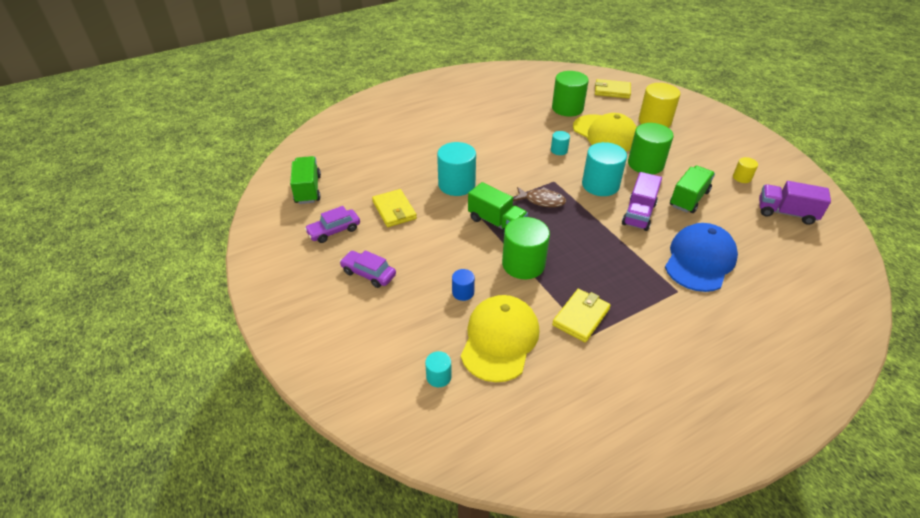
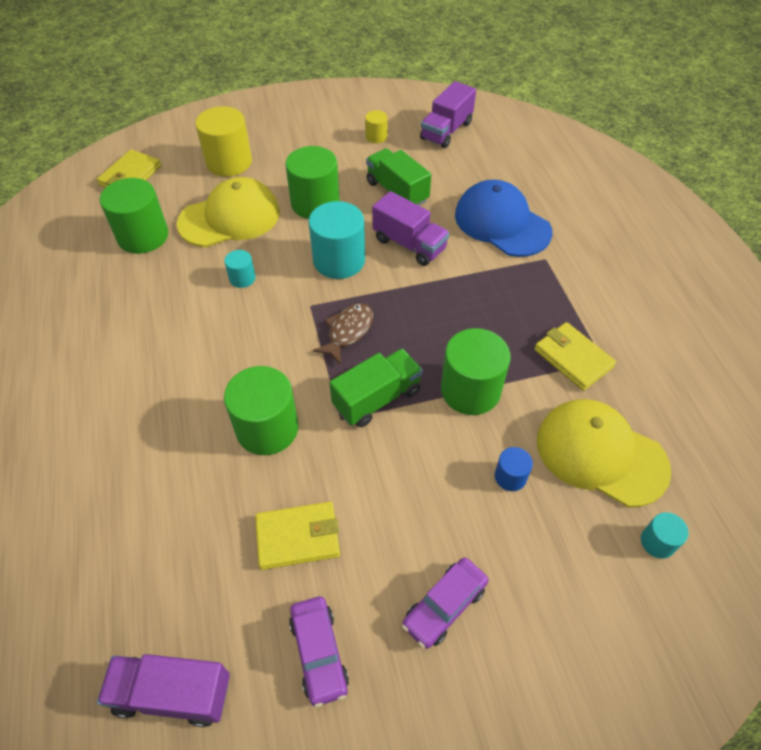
camera: 75 degrees left, 10 degrees up
(308, 189) = (173, 693): green truck -> purple truck
(456, 184) = (267, 428): turquoise cylinder -> green cylinder

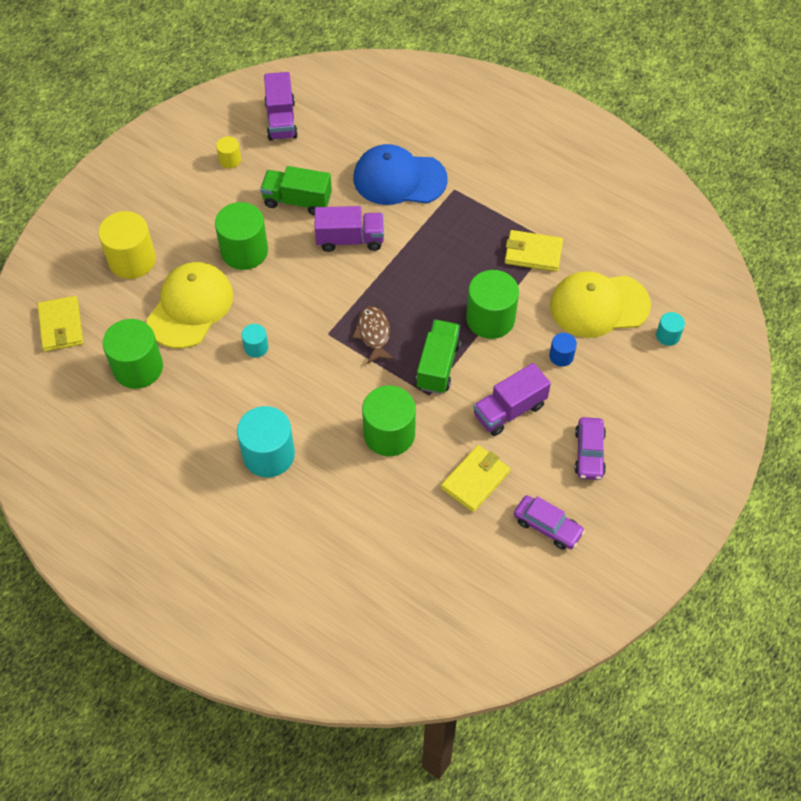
camera: 40 degrees left, 5 degrees up
(173, 693) = (492, 605): purple truck -> purple truck (509, 410)
(339, 260) = (312, 286): turquoise cylinder -> turquoise cylinder (268, 454)

